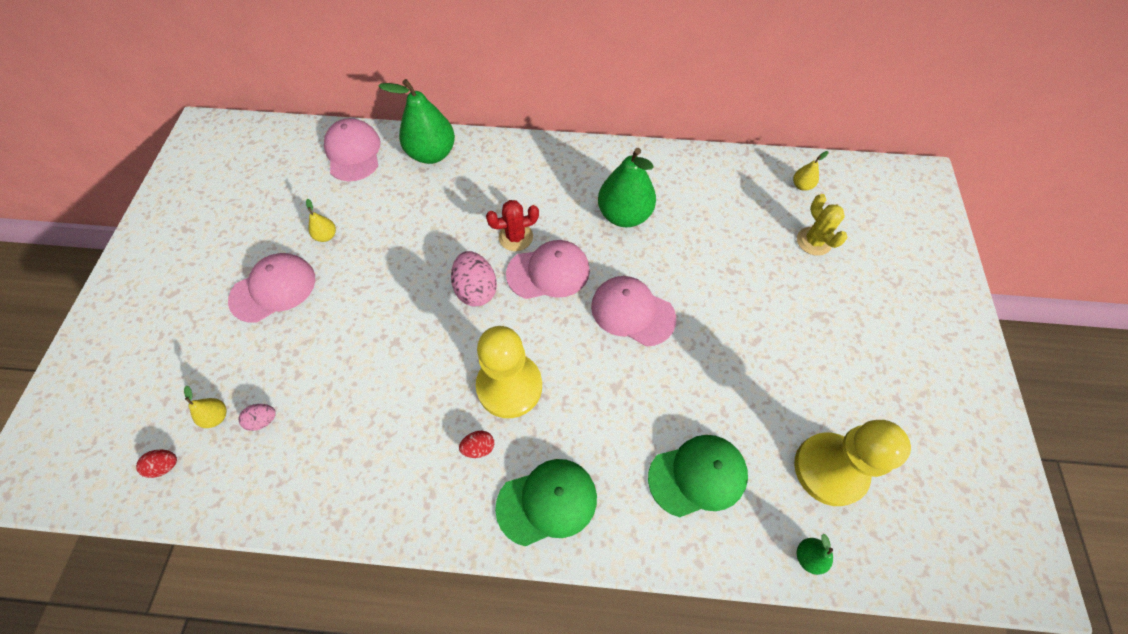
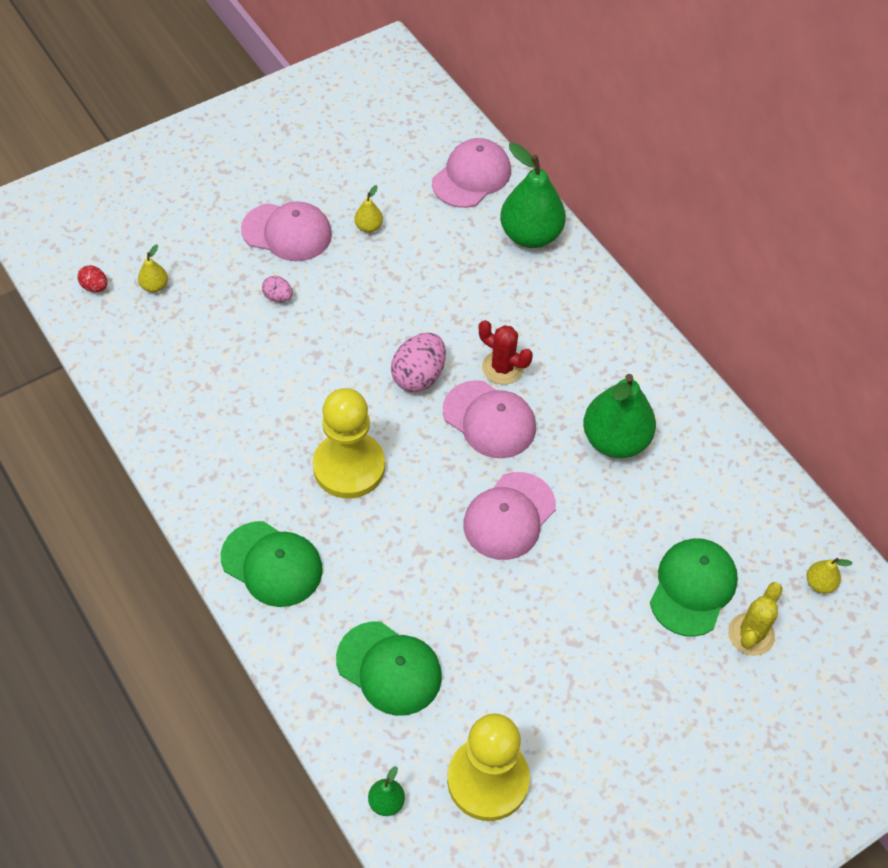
camera: 50 degrees right, 5 degrees down
(263, 420) = (176, 318): pink egg -> pink egg (278, 297)
(479, 447) = (276, 482): red egg -> none
(632, 312) = (509, 516): pink cap -> pink cap turned 135 degrees counterclockwise
(761, 248) = (692, 588): none -> green cap

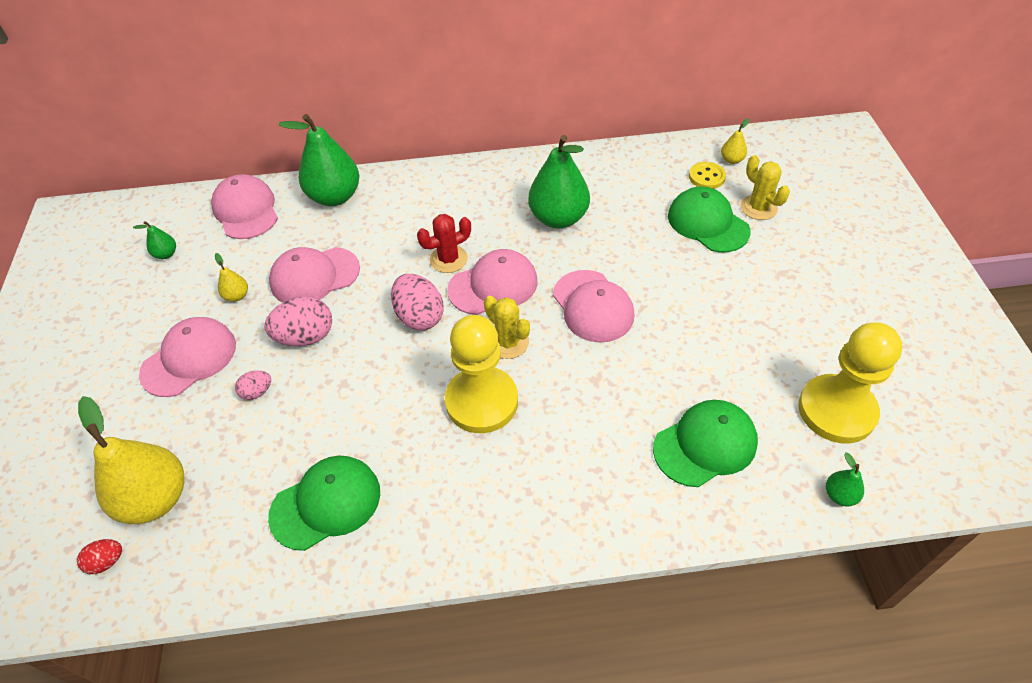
camera: 60 degrees left, 5 degrees down
(155, 286) = (156, 499): yellow pear -> yellow pear, size x2.27
(272, 564) = (554, 503): green cap -> green cap (326, 503)
(351, 301) = (306, 337): none -> pink egg
(387, 149) = (166, 254): none -> green pear
(422, 271) = (314, 276): none -> pink cap
(426, 460) = (508, 342): none -> yellow cactus
(771, 565) = (706, 177): none -> yellow button

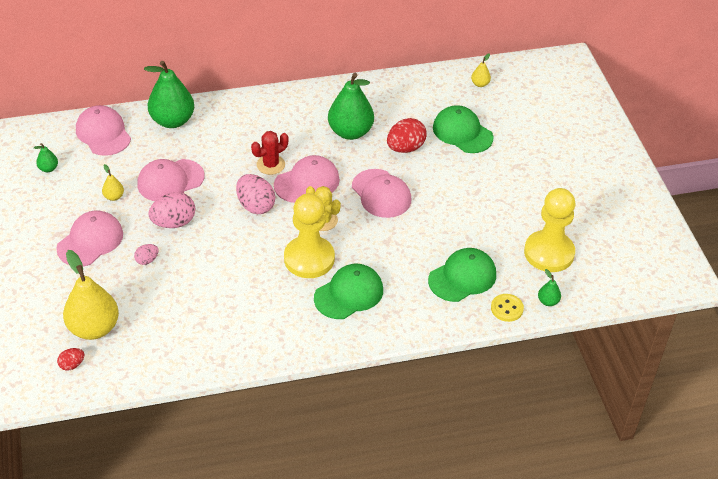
camera: 10 degrees left, 5 degrees down
(326, 503) = (212, 324): green cap -> green cap (349, 294)
(630, 242) = (405, 148): none -> red egg
(706, 177) = (461, 97): yellow button -> yellow button (507, 308)
(758, 208) = (500, 120): yellow cactus -> none

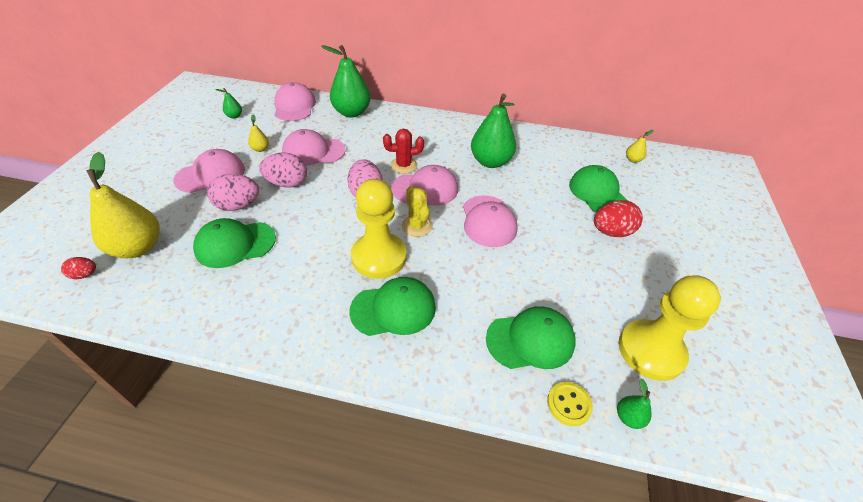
camera: 25 degrees right, 0 degrees up
(147, 260) = (238, 206): pink egg -> pink egg, size x1.89
(177, 294) = (235, 244): none -> green cap
(405, 148) = (534, 189): red egg -> red egg (611, 232)

